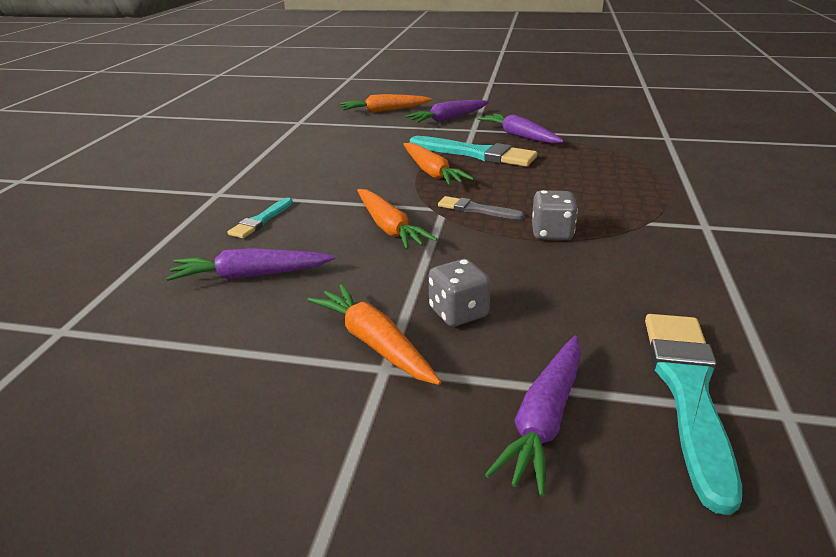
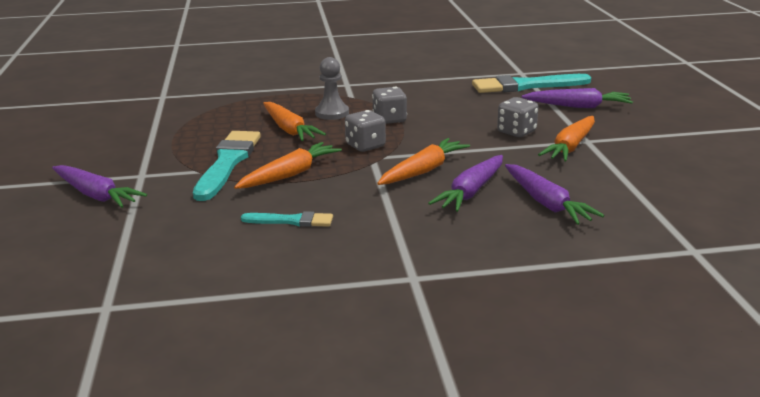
camera: 110 degrees left, 5 degrees down
(261, 220) = (456, 229): turquoise brush -> turquoise brush (291, 221)
(384, 111) = (47, 246): orange carrot -> orange carrot (289, 129)
(476, 209) = (365, 146): grey brush -> grey dice
(519, 136) = (164, 150): purple carrot -> purple carrot (471, 192)
(588, 205) = (332, 113): none -> grey pawn

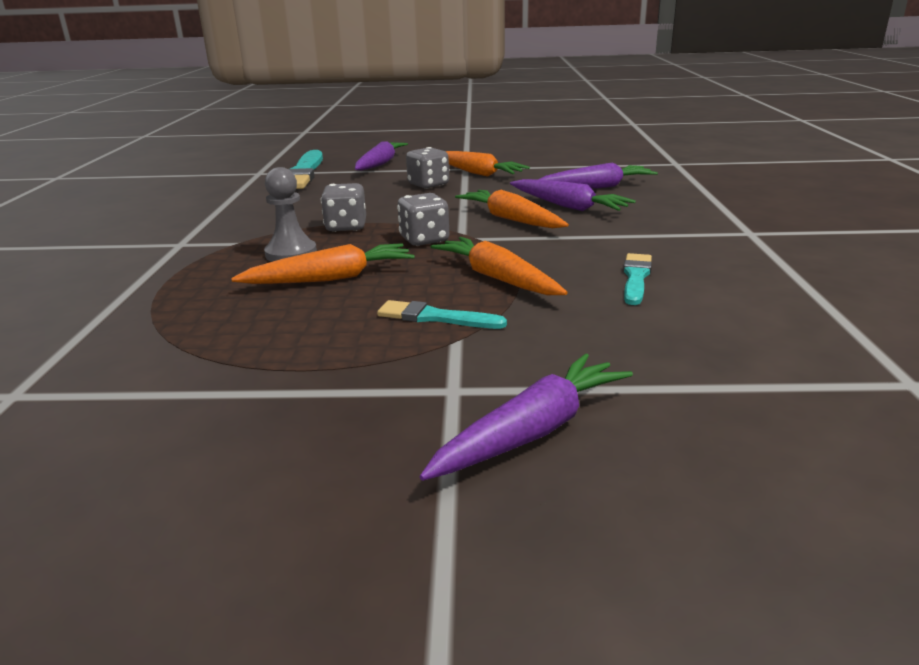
camera: 80 degrees left, 0 degrees up
(228, 163) = (435, 317): turquoise brush -> turquoise brush, size x0.54

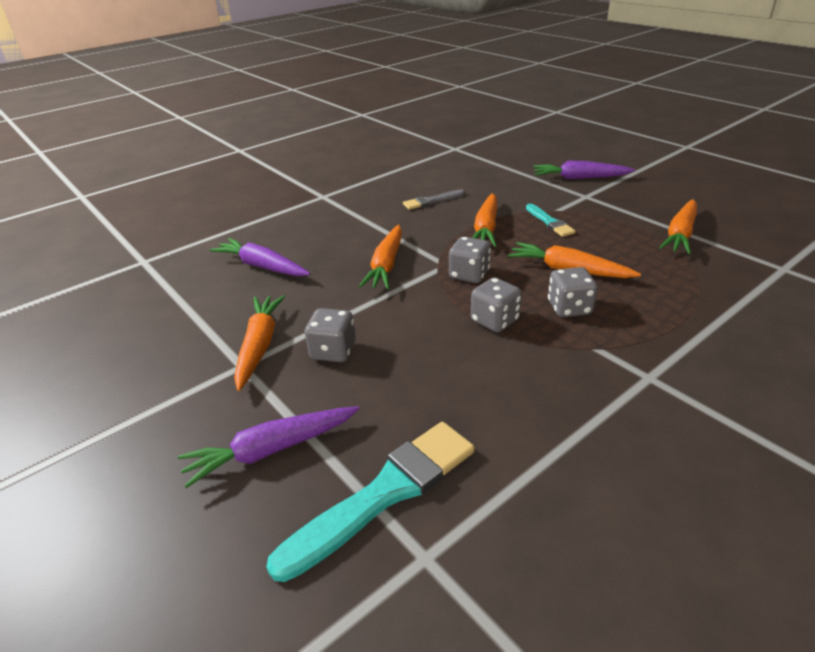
camera: 130 degrees left, 10 degrees up
(212, 385) = (680, 234): none -> orange carrot
(291, 254) = (569, 308): grey pawn -> grey dice
(568, 206) = (329, 258): purple carrot -> none
(636, 277) = (431, 201): turquoise brush -> grey brush

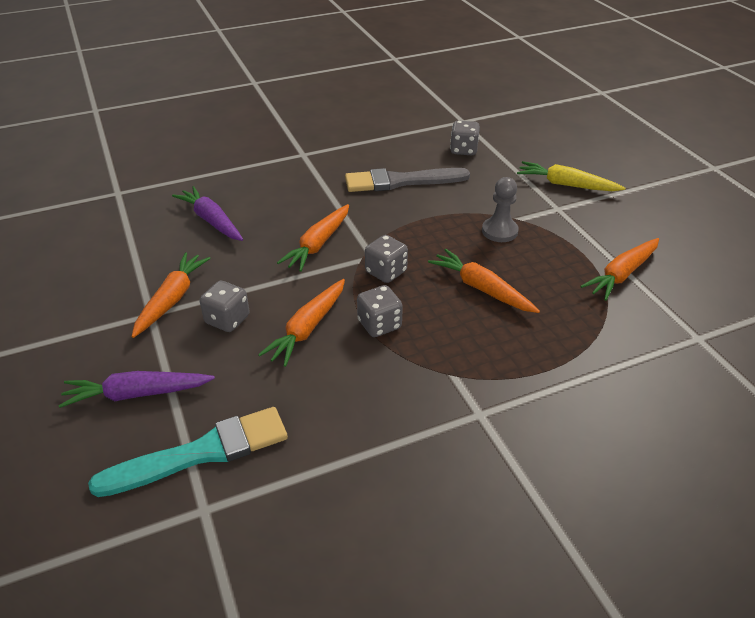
camera: 15 degrees right, 5 degrees up
(431, 201) = (401, 181): grey brush -> grey brush, size x1.86
(486, 228) = (433, 224): orange carrot -> orange carrot (308, 328)
(549, 222) = (499, 231): turquoise brush -> grey pawn
(569, 308) = (454, 329): grey dice -> grey dice (463, 150)
(580, 178) = (566, 185): purple carrot -> yellow carrot

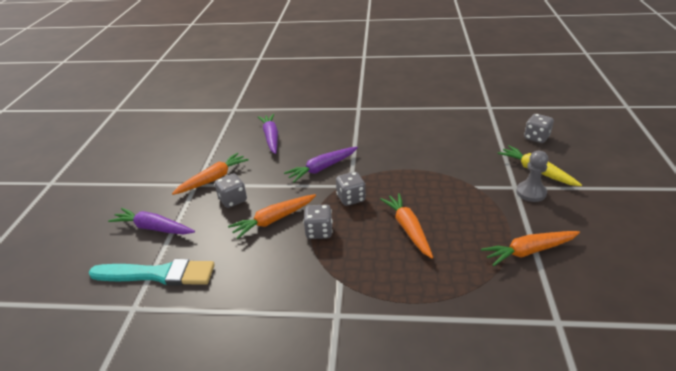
camera: 30 degrees right, 5 degrees down
(318, 244) = (322, 168): orange carrot -> purple carrot
(401, 181) = (409, 140): grey brush -> none
(463, 150) = (473, 128): grey dice -> grey dice (536, 137)
(499, 231) = (454, 192): grey pawn -> grey pawn (531, 192)

